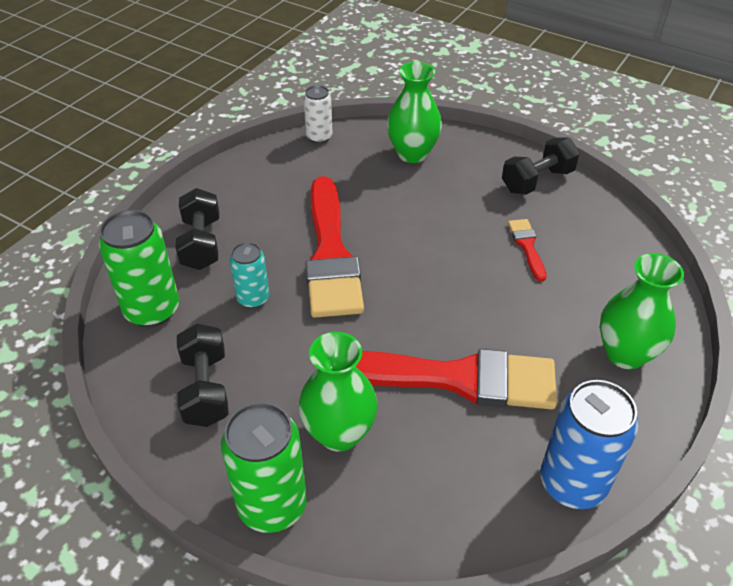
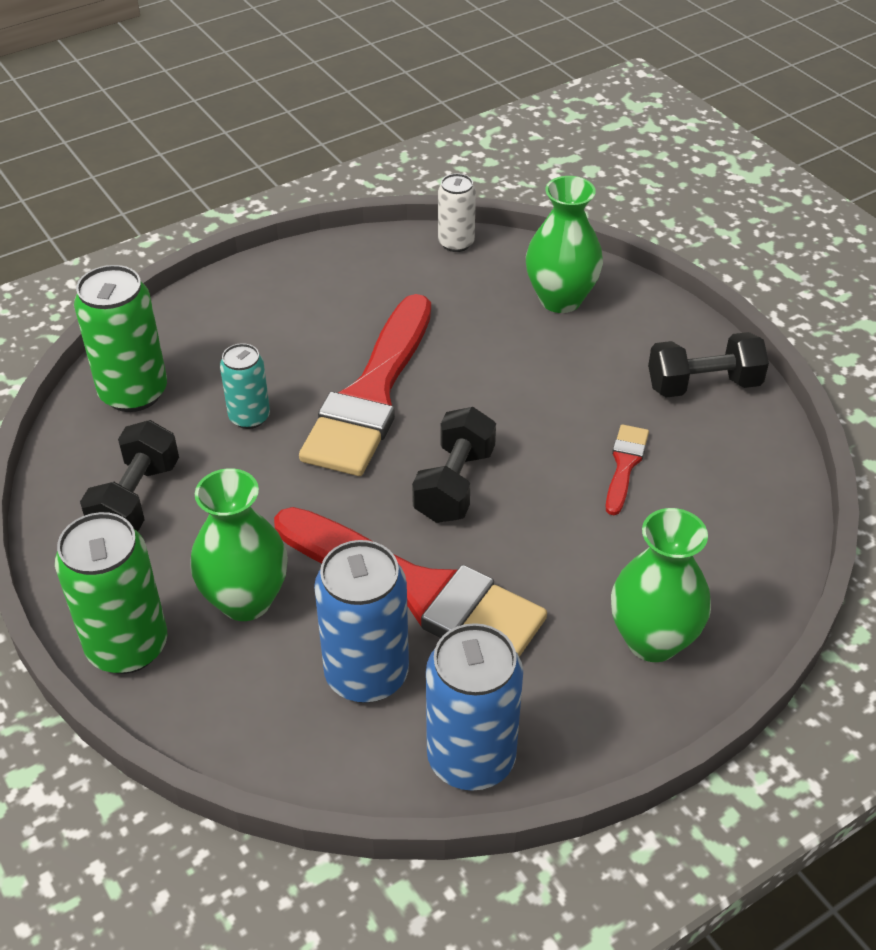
camera: 25 degrees right, 0 degrees up
(201, 244) = (232, 334): black dumbbell -> black dumbbell (454, 484)
(462, 453) = (366, 674): none -> blue can

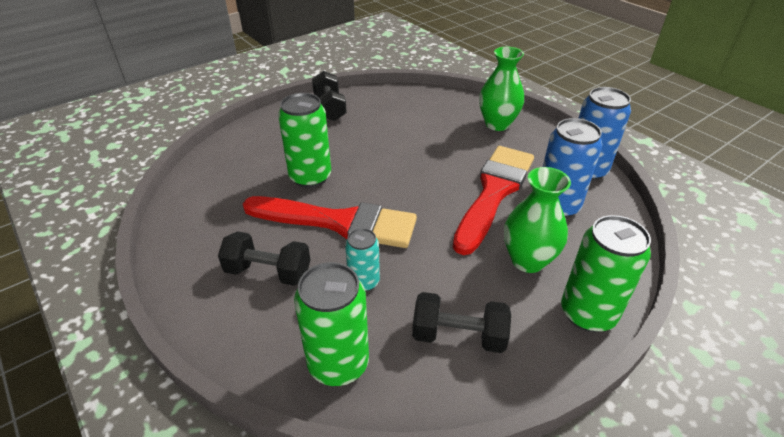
camera: 95 degrees left, 5 degrees down
(454, 484) = (413, 184): black dumbbell -> black dumbbell (268, 272)
(456, 243) = (180, 194): white can -> none
(484, 364) = (310, 177): none -> green can
(560, 299) = (252, 151): green vase -> none
(625, 465) = (390, 130): red brush -> none

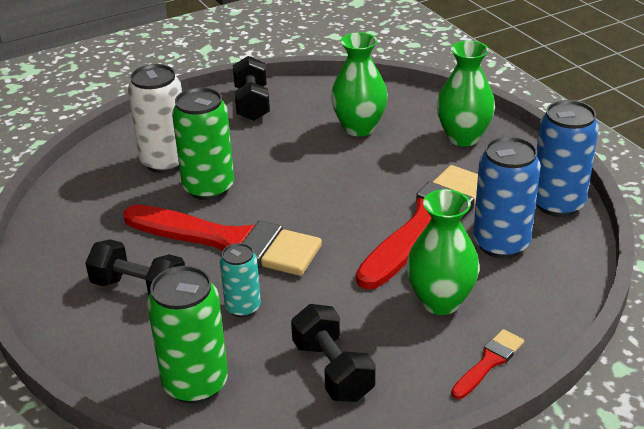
camera: 10 degrees right, 5 degrees down
(270, 158) = (165, 162): none -> white can
(417, 121) = (359, 128): none -> green vase
(458, 336) = (332, 370): black dumbbell -> black dumbbell turned 45 degrees clockwise
(587, 313) = (489, 362): green can -> red brush

